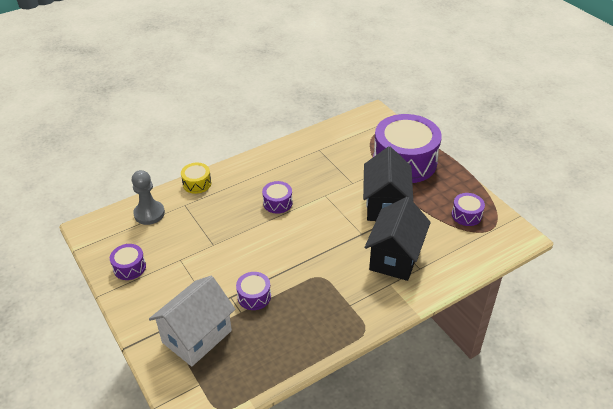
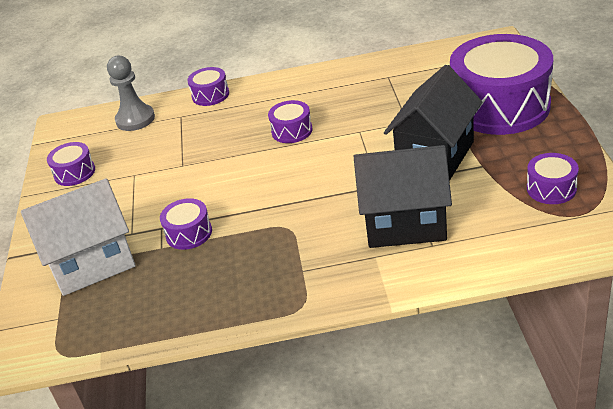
camera: 30 degrees right, 5 degrees down
(197, 183) = (210, 95): yellow drum -> purple drum
(395, 257) = (405, 224): black house -> black house turned 45 degrees clockwise

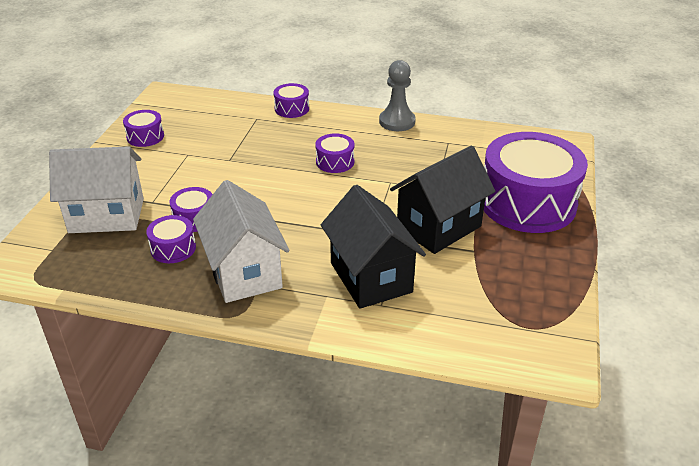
camera: 15 degrees right, 0 degrees up
(135, 119) = (220, 109): grey pawn -> grey pawn (397, 121)
(279, 265) = (244, 272): none -> white house
(405, 224) = (371, 277): black house -> black house turned 45 degrees clockwise
(551, 188) = (521, 294): purple drum -> purple drum (173, 248)

